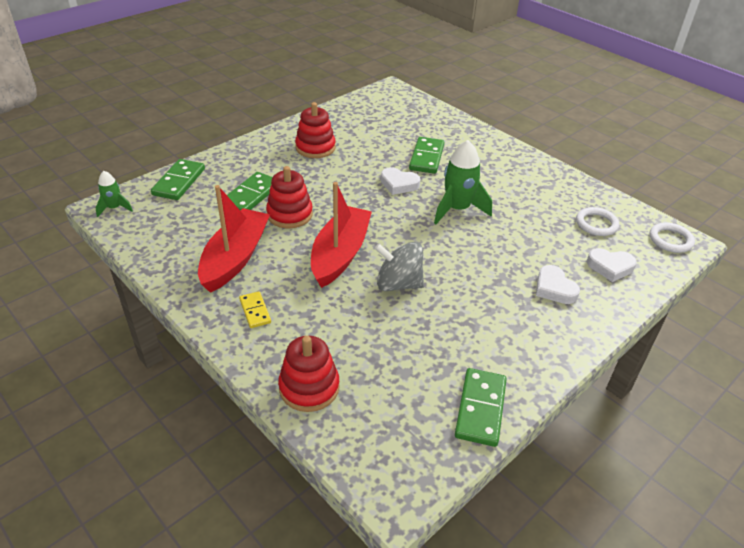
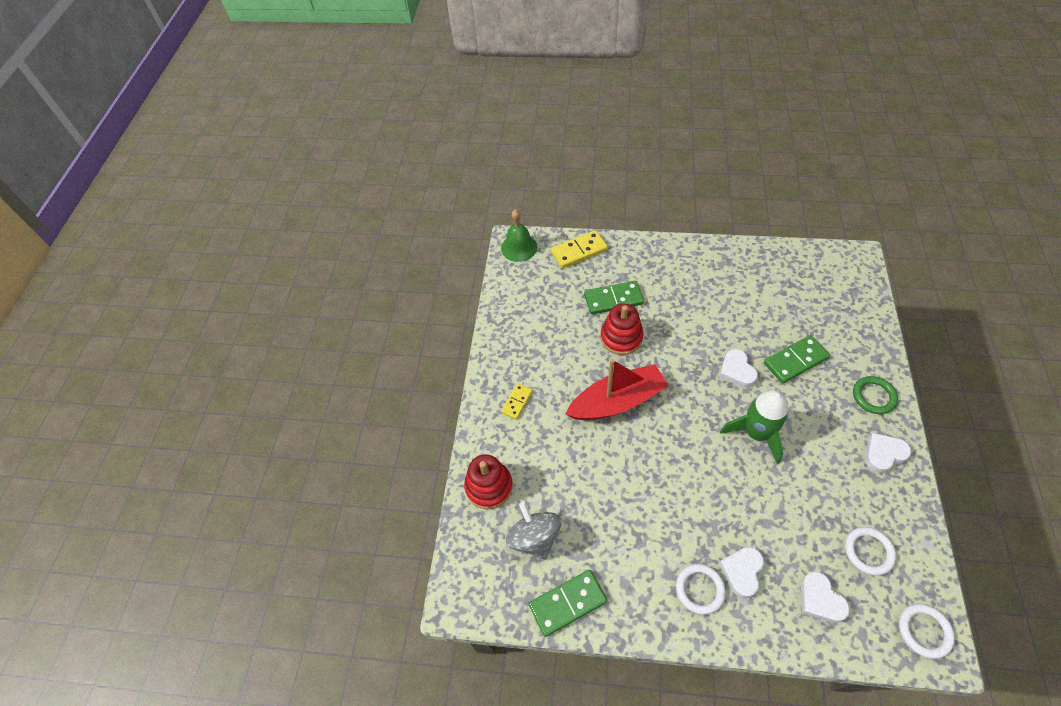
camera: 55 degrees right, 15 degrees up
(114, 208) = (519, 247): green rocket -> green bell
(179, 182) = (579, 251): green domino -> yellow domino
(235, 258) = (548, 348): red boat -> none
(315, 147) = (711, 284): red stacking toy -> none
(398, 284) = (628, 461): grey spinning top -> grey spinning top (534, 538)
(493, 149) = (873, 396): none -> green ring
(536, 172) = (883, 454): none -> white heart
(546, 319) = (700, 589): none -> white ring

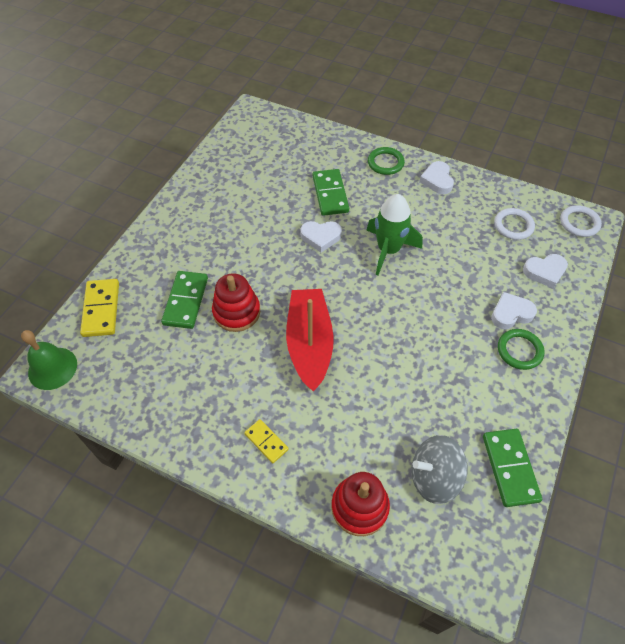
camera: 75 degrees left, 0 degrees up
(700, 589) = (519, 350): white ring -> green ring
(742, 572) = (511, 313): white heart -> white heart turned 120 degrees clockwise

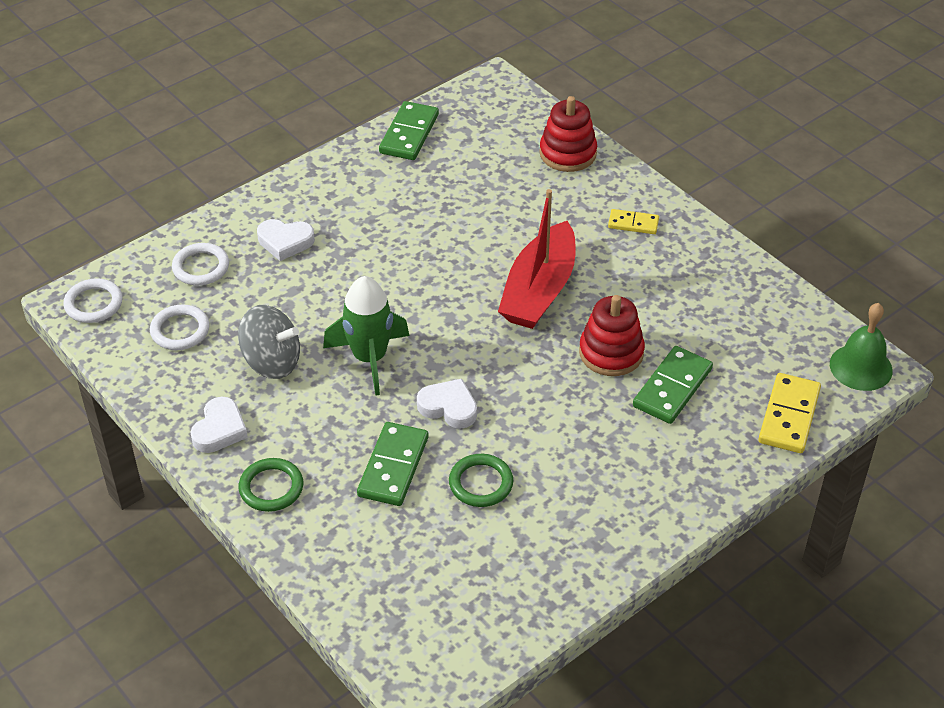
camera: 155 degrees left, 10 degrees down
(266, 442) = (633, 223): yellow domino -> yellow domino turned 60 degrees counterclockwise
(434, 477) = (484, 150): grey spinning top -> grey spinning top (271, 362)
(519, 350) = (311, 208): green ring -> green ring (481, 483)
(545, 272) = (201, 267): white heart -> white ring

